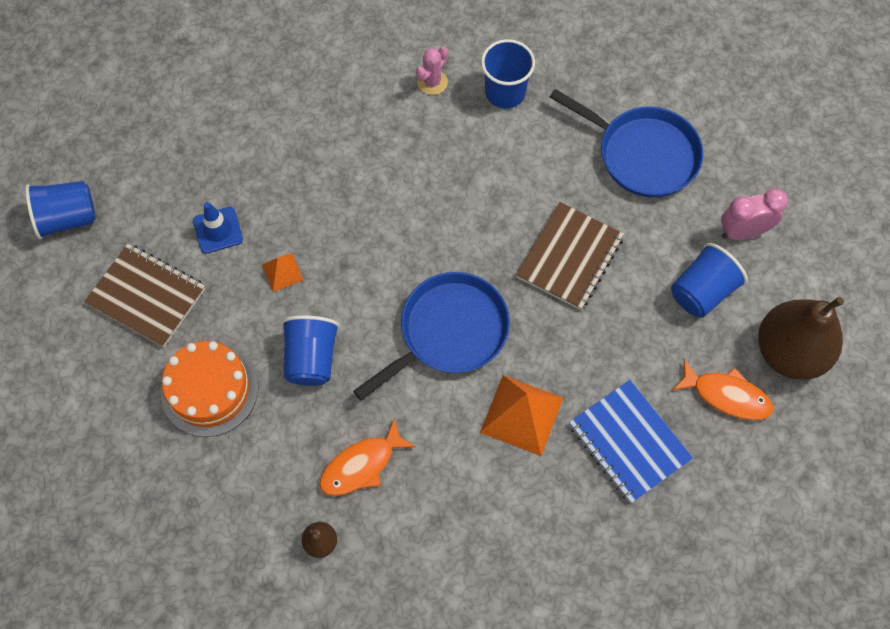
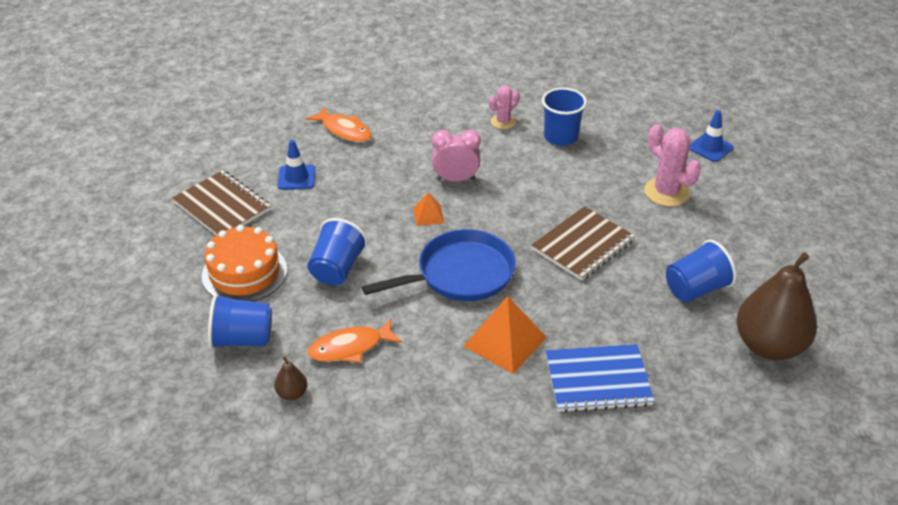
camera: 15 degrees right, 25 degrees down
(67, 218) = (185, 151): blue cup -> blue cup (242, 339)
(282, 272) = (336, 211): orange pyramid -> orange pyramid (428, 215)
(629, 442) = (598, 380): blue notebook -> blue notebook turned 75 degrees counterclockwise
(642, 154) = (666, 192): blue pan -> pink cactus
(677, 71) = (710, 148): none -> blue traffic cone
(726, 395) = (700, 365): orange fish -> orange fish (344, 130)
(743, 232) = (744, 256): pink clock -> pink clock (455, 179)

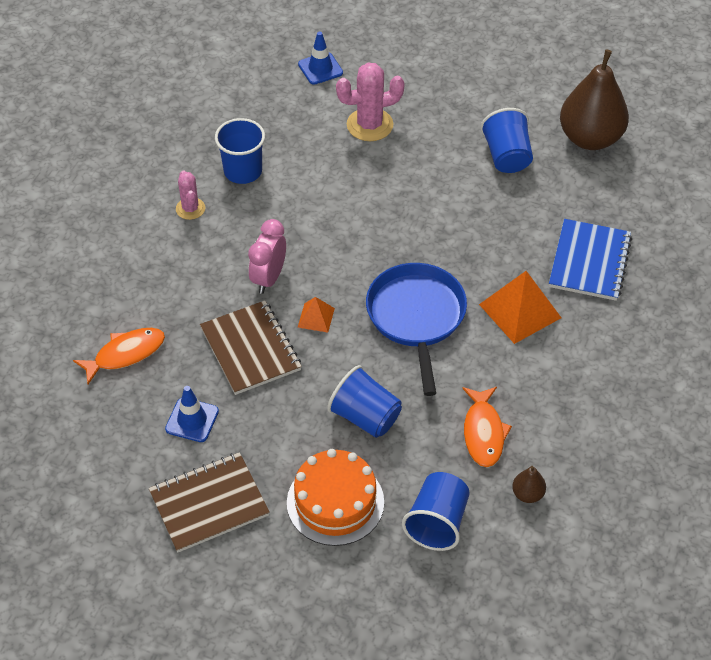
camera: 70 degrees left, 10 degrees up
(582, 245) = (416, 212): brown notebook -> brown notebook (251, 349)

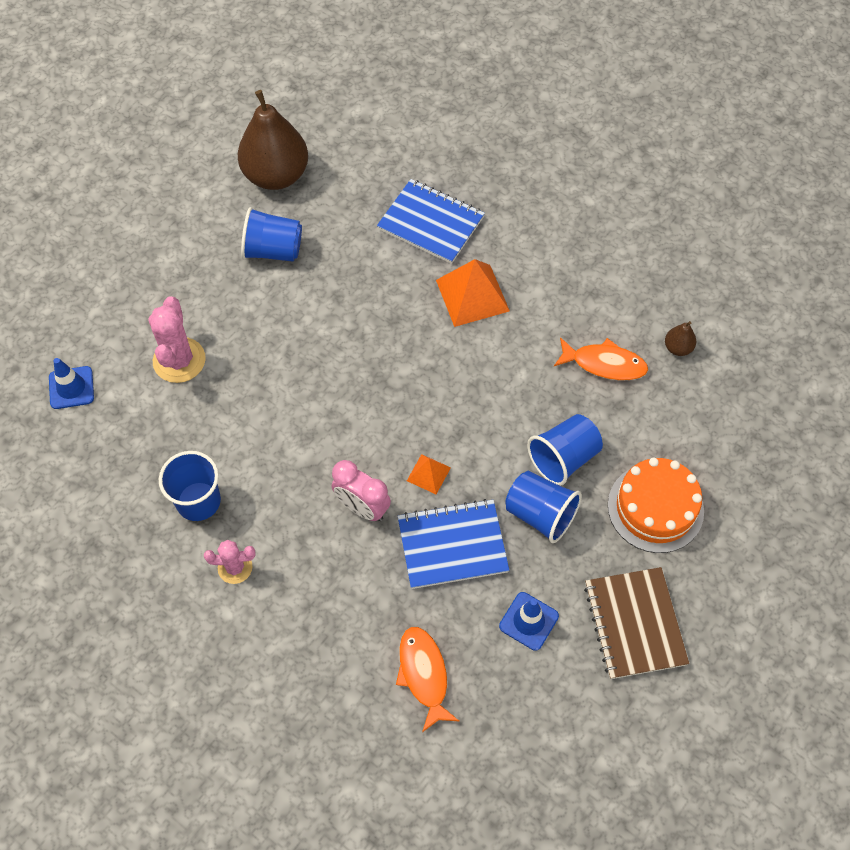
camera: 75 degrees left, 10 degrees up
(251, 349) = (452, 545): brown notebook -> blue notebook
(416, 317) = (454, 383): blue pan -> none
(437, 523) = (694, 427): blue cup -> blue cup (540, 514)

